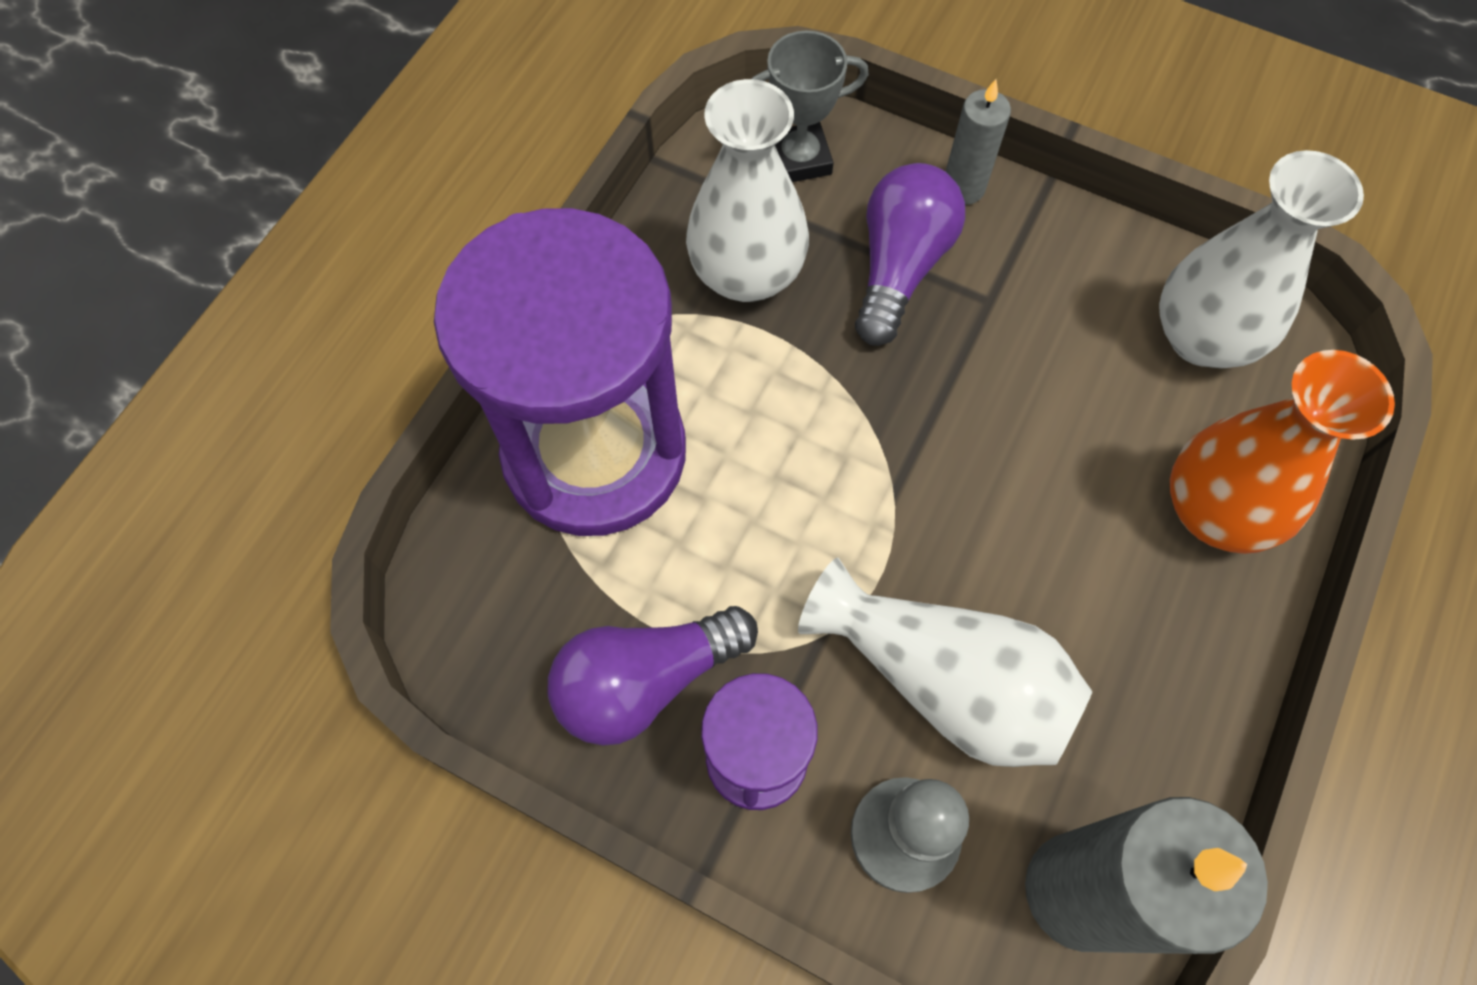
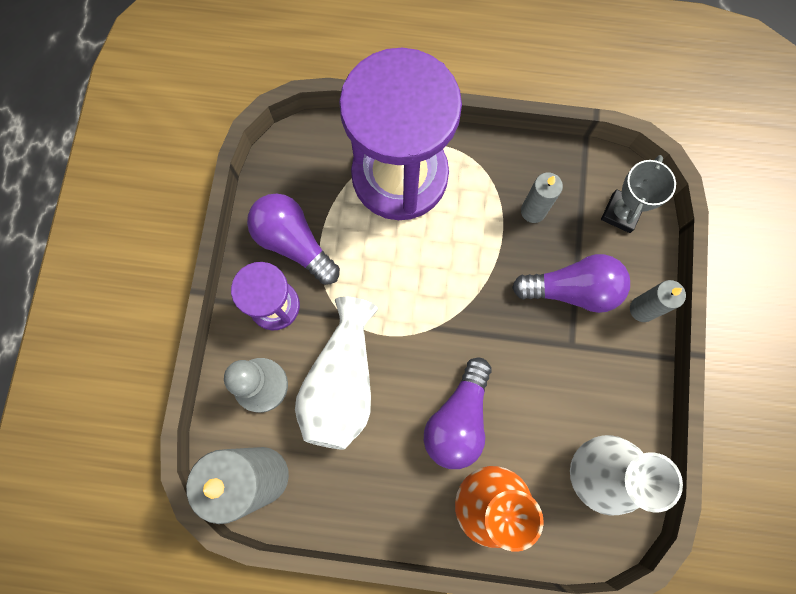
camera: 70 degrees right, 10 degrees up
(747, 274) = (533, 211): white vase -> grey candle
(799, 159) = (621, 213): grey trophy -> grey trophy turned 60 degrees clockwise
(1065, 509) = (458, 419): none -> purple light bulb

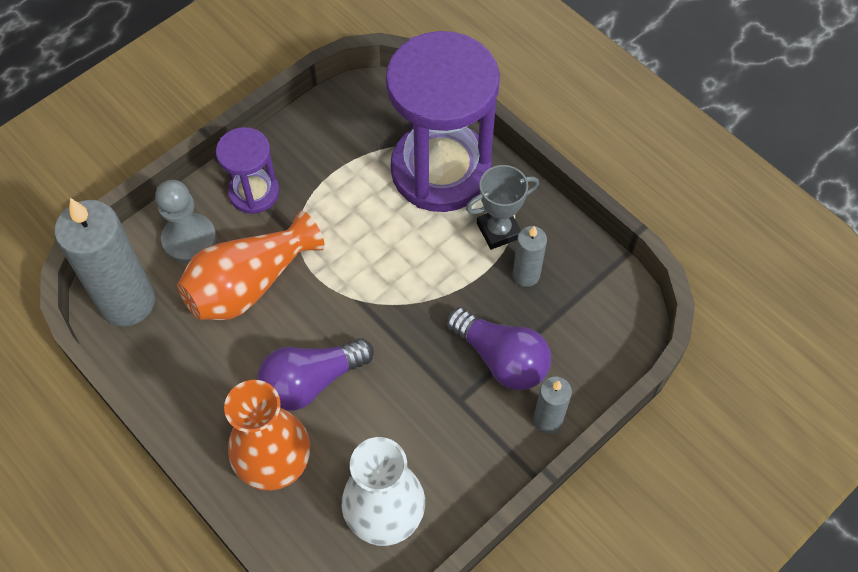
camera: 40 degrees right, 15 degrees down
(293, 243) = (311, 159): purple light bulb -> none
(342, 382) = (249, 284): white vase -> orange vase
(621, 213) = (602, 332): grey trophy -> grey trophy (498, 230)

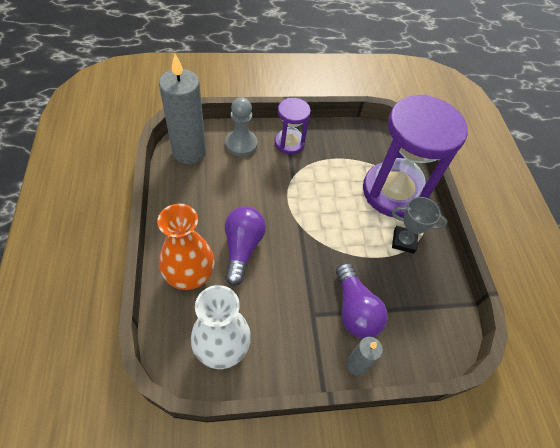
camera: 30 degrees right, 5 degrees down
(249, 284) = (252, 181): orange vase -> none
(311, 382) = (242, 248): purple light bulb -> purple light bulb turned 90 degrees clockwise
(526, 275) = (403, 274): grey candle -> none

